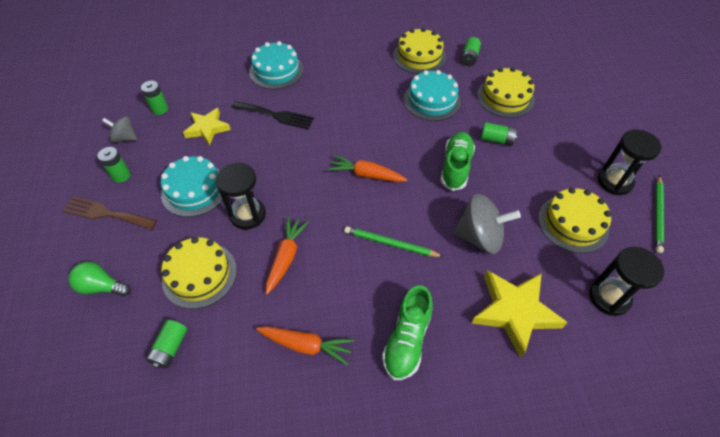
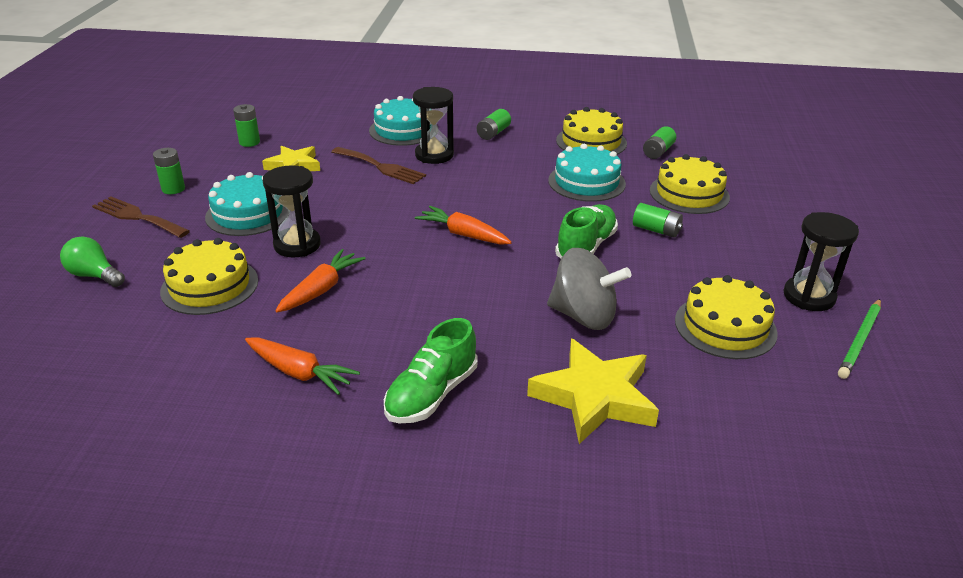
camera: 15 degrees right, 20 degrees down
(125, 138) = (196, 160): grey spinning top -> none
(170, 348) = (137, 342): green battery -> green battery (493, 133)
(276, 115) = (381, 167): black fork -> brown fork
(390, 244) = (460, 301): green pencil -> none
(609, 297) = (743, 410): black hourglass -> black hourglass (434, 155)

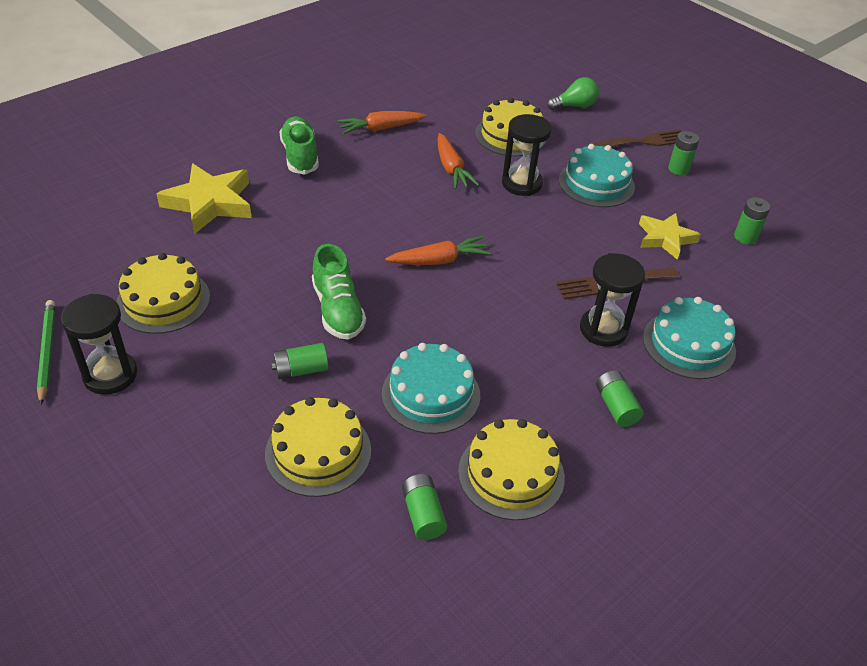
camera: 130 degrees right, 10 degrees up
(583, 316) = (271, 248): grey spinning top -> none

